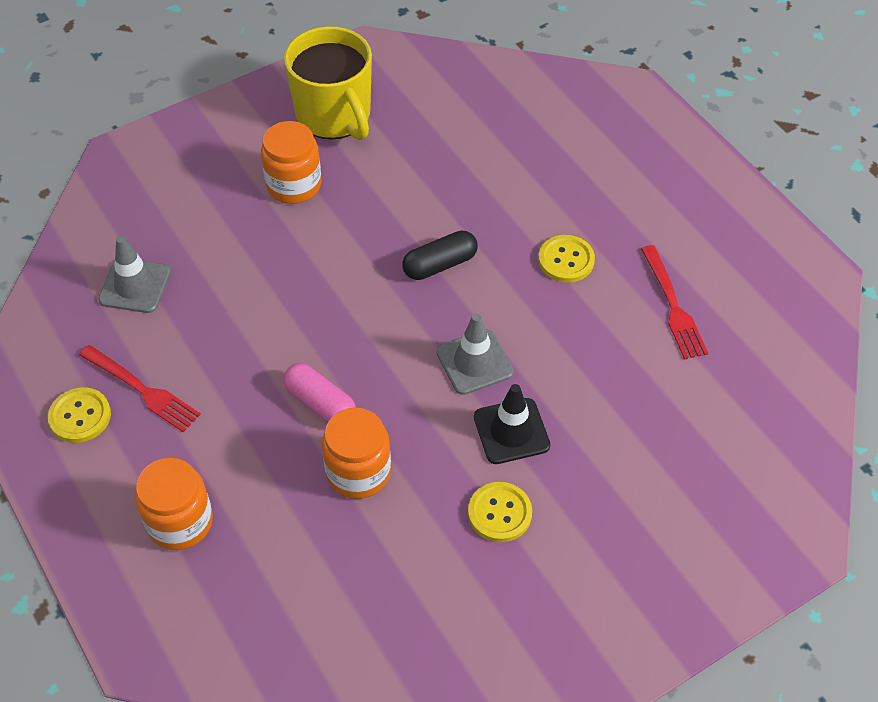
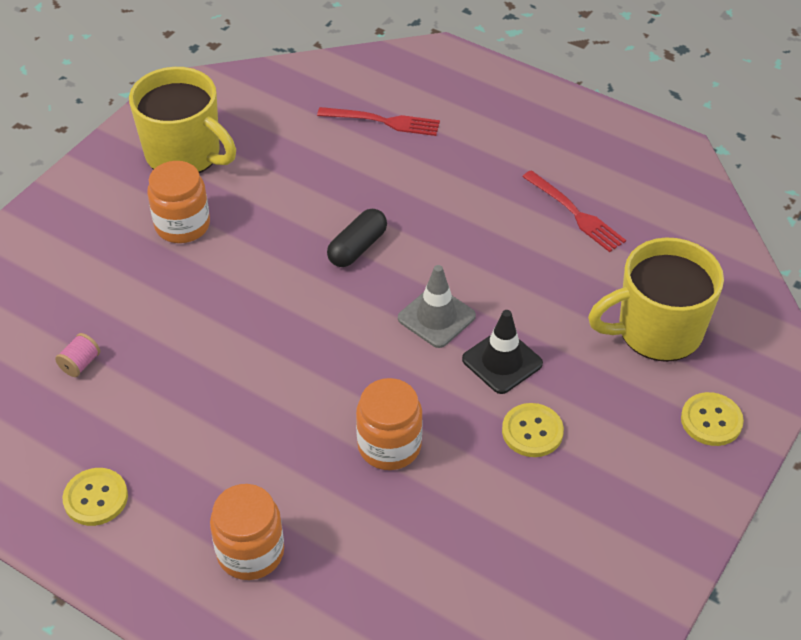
camera: 25 degrees left, 5 degrees down
(135, 286) = (80, 364): grey traffic cone -> pink spool
(143, 390) = (144, 452): red fork -> red fork (384, 121)
(320, 403) = (320, 401): pink capsule -> none
(566, 260) = (464, 207): yellow button -> yellow button (711, 420)
(684, 460) = (657, 331): none -> yellow mug

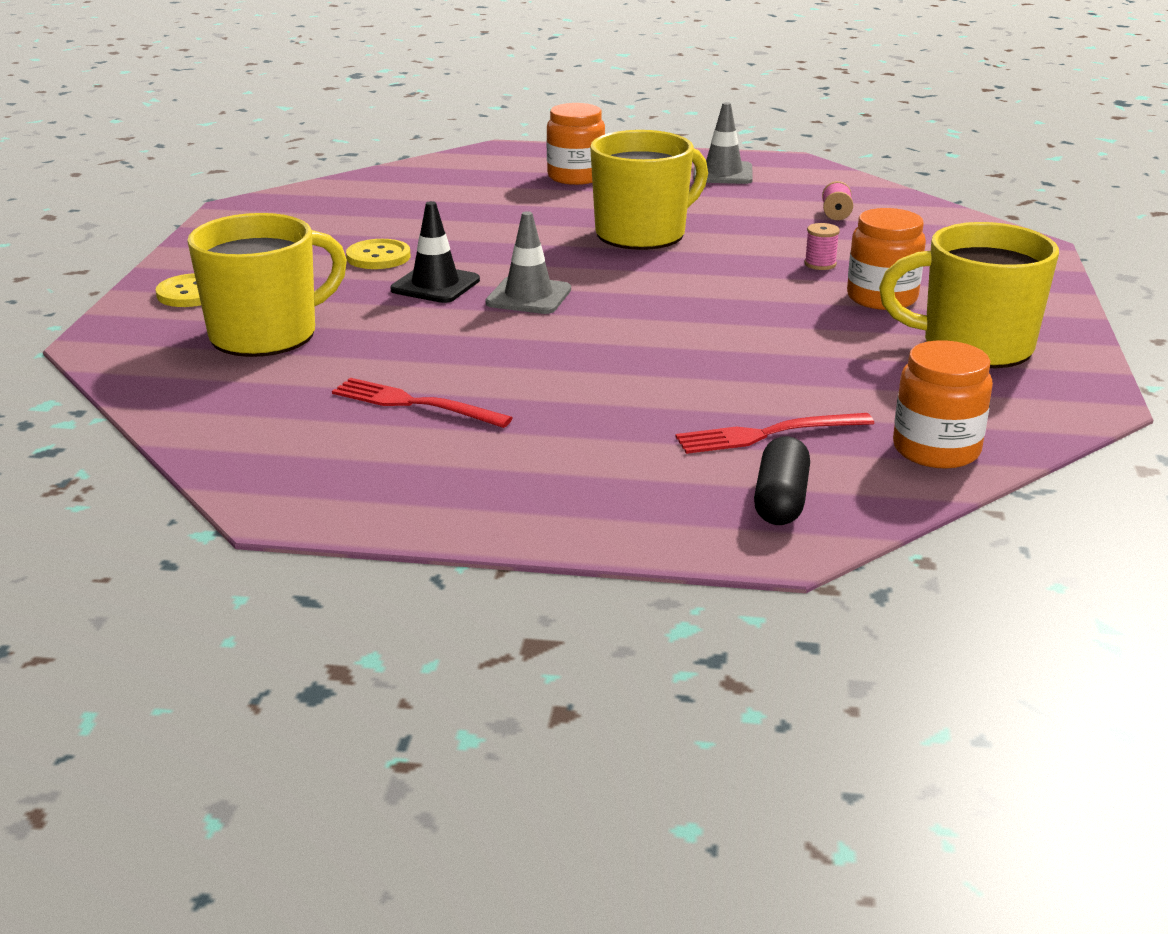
camera: 155 degrees right, 20 degrees down
(96, 498) = (723, 173): yellow button -> grey traffic cone
(179, 285) = (820, 264): none -> pink spool
(276, 390) = (643, 234): none -> yellow mug
(357, 248) = (667, 322): black capsule -> black capsule (780, 500)
(389, 446) = (509, 229): orange jar -> orange jar (936, 449)

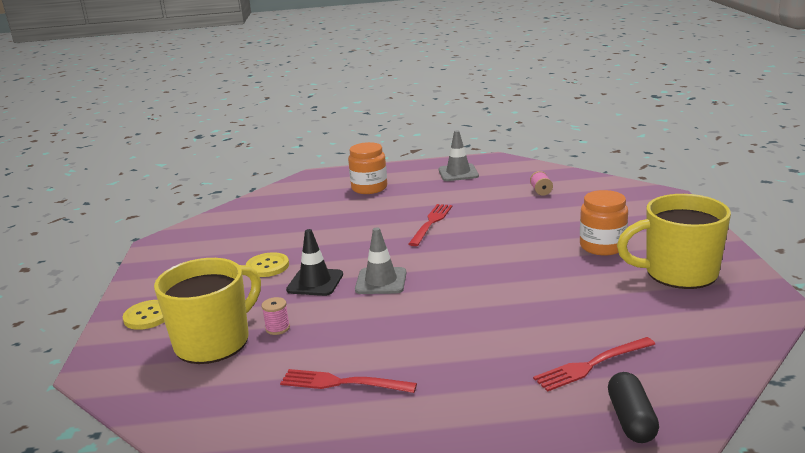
camera: 10 degrees left, 5 degrees down
(643, 234) = (431, 222): yellow mug -> red fork
(820, 264) = (551, 228): pink spool -> pink spool (277, 328)
(936, 449) = (705, 357): orange jar -> none

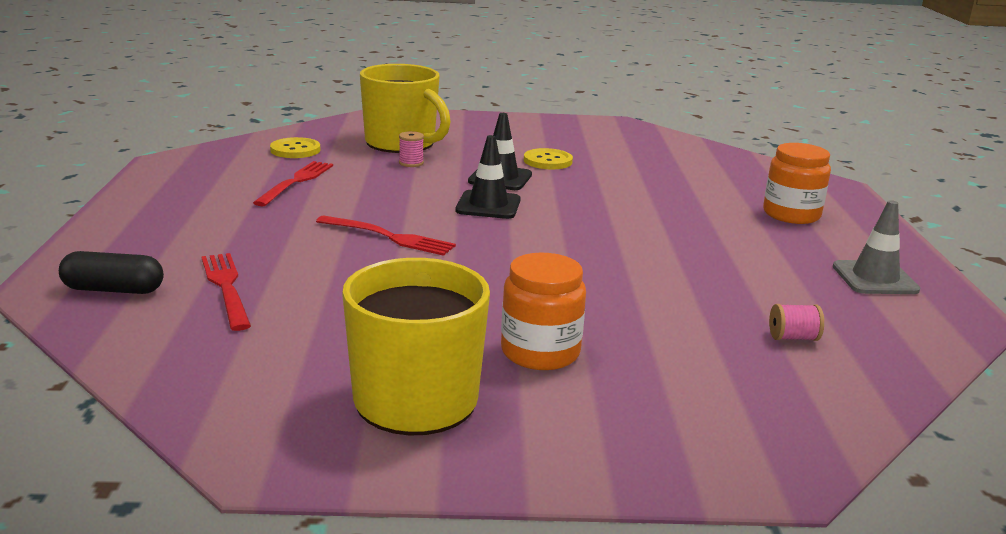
camera: 90 degrees right, 0 degrees up
(148, 316) = (463, 124): yellow button -> yellow button (295, 150)
(381, 281) = (488, 205): grey traffic cone -> black traffic cone
(431, 222) = (656, 242): red fork -> red fork (390, 237)

